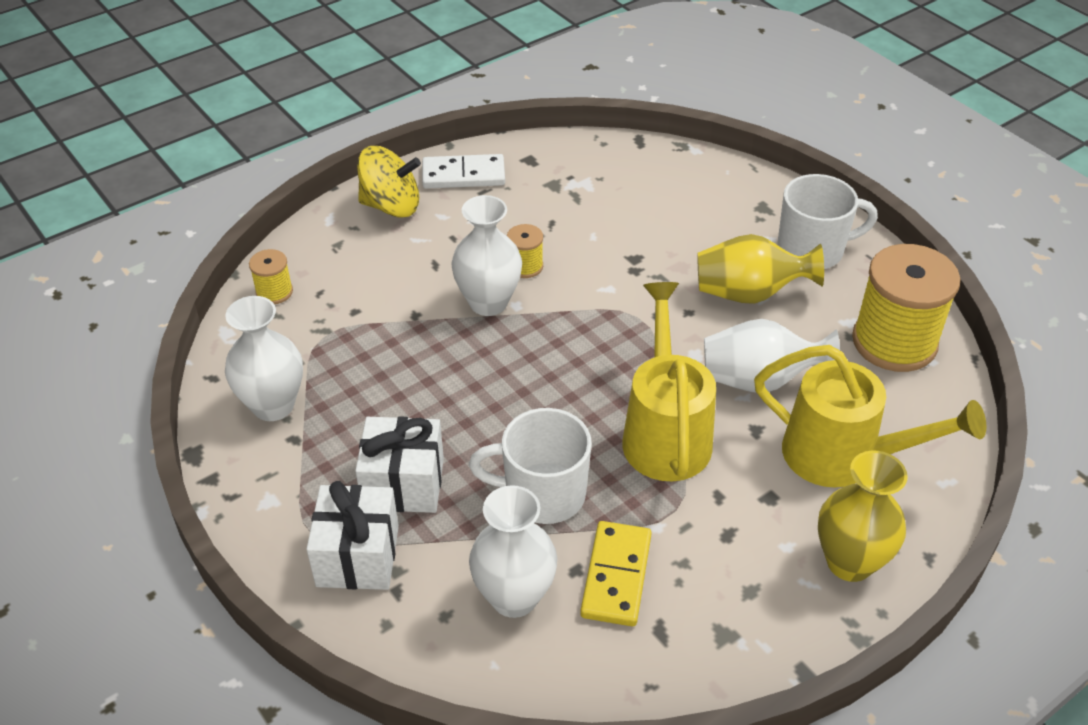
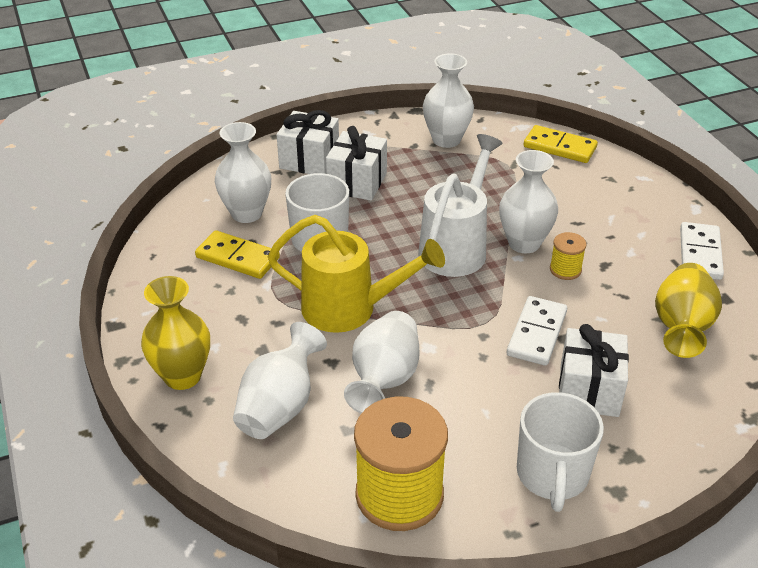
camera: 105 degrees right, 5 degrees down
(274, 292) = (560, 147): yellow spool -> yellow domino
(391, 206) = (657, 209): yellow spinning top -> none
(515, 358) = (456, 247): none -> white watering can
(636, 277) = (537, 333): none -> white domino
(698, 237) = (589, 390): none -> white gift
(749, 293) = (497, 405): yellow vase -> yellow vase (681, 327)
(843, 457) = (280, 407): yellow watering can -> white vase

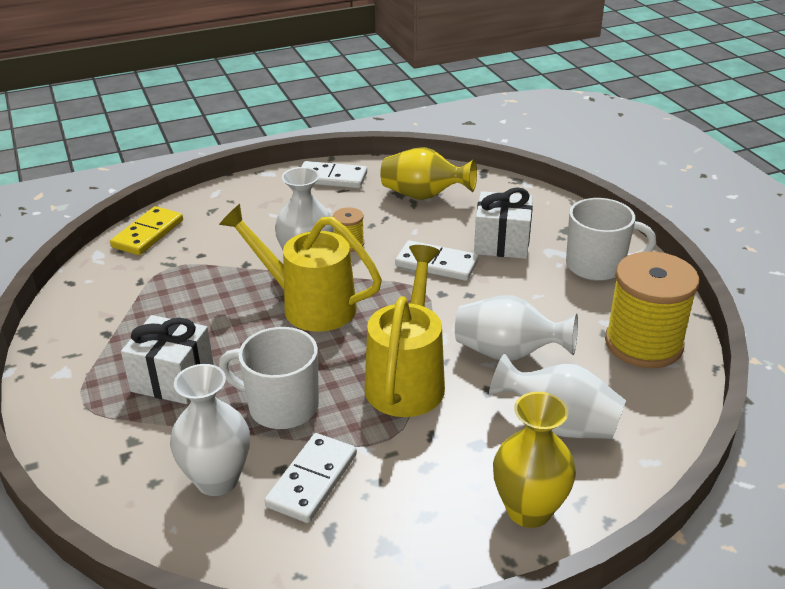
camera: 90 degrees left, 5 degrees down
(238, 257) = (312, 480): yellow domino -> white domino
(309, 160) = (108, 424): white gift -> none
(446, 139) = (104, 308): white vase -> none
(456, 247) = (309, 305): white watering can -> yellow watering can

